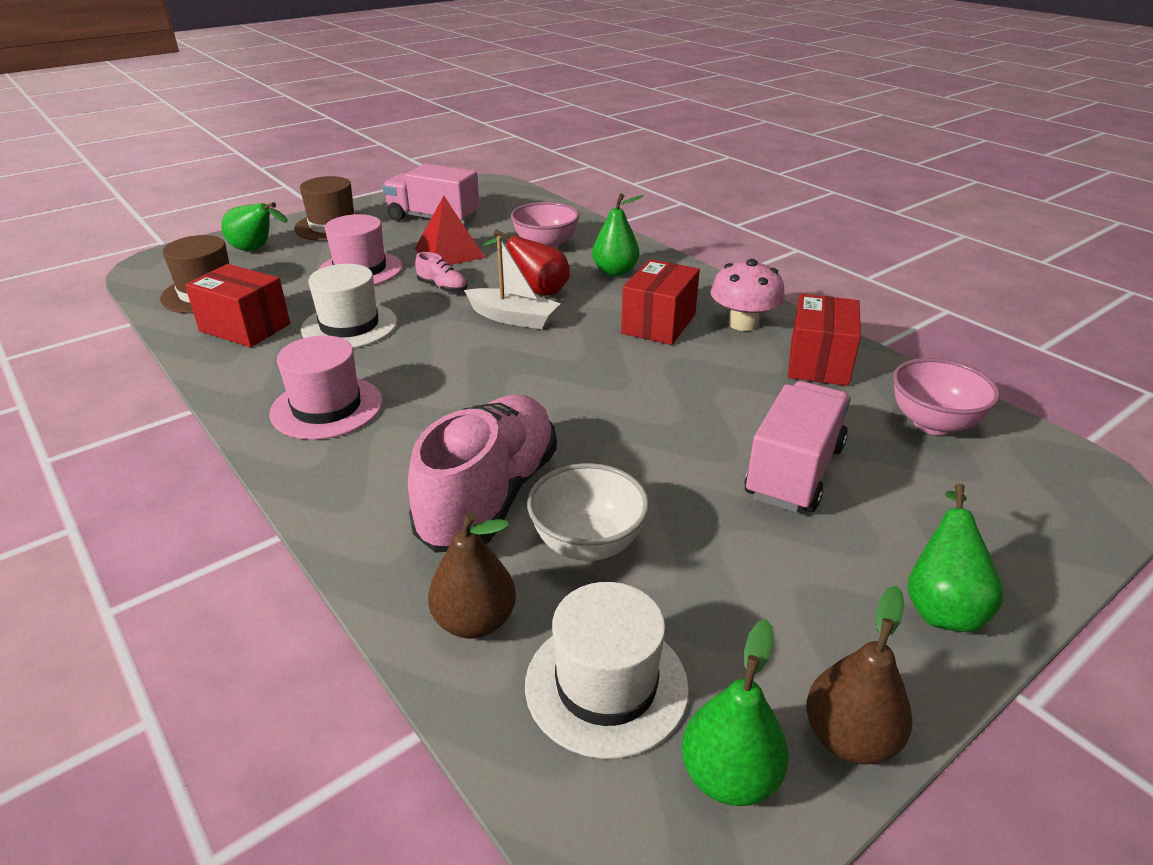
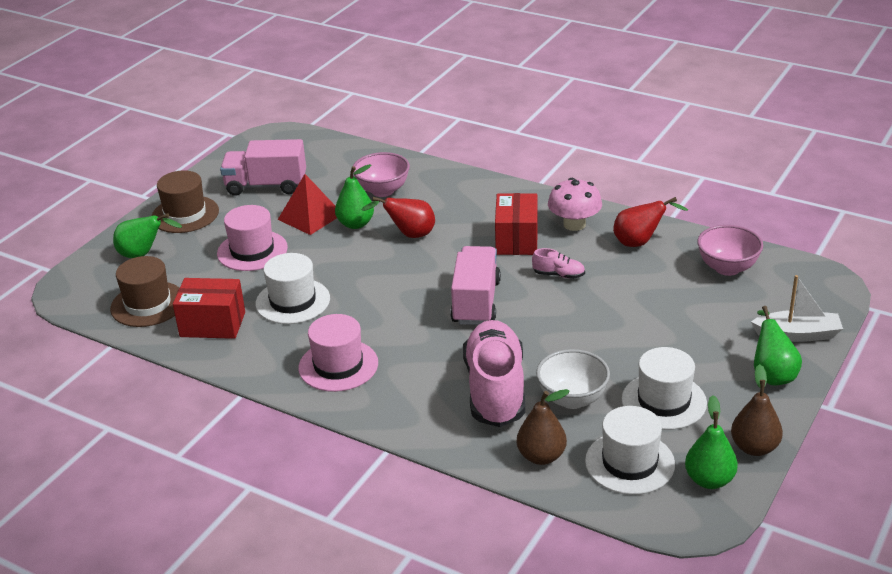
camera: 20 degrees left, 0 degrees up
(442, 288) = (334, 250): pink shoe -> pink shoe (558, 275)
(513, 318) = (409, 262): white boat -> white boat (797, 334)
(615, 272) = (454, 202): green pear -> green pear (356, 224)
(728, 593) = (664, 401): none -> white hat
(794, 472) = (662, 322): pink truck -> pink truck (476, 302)
(819, 362) = (640, 242): red box -> red pear

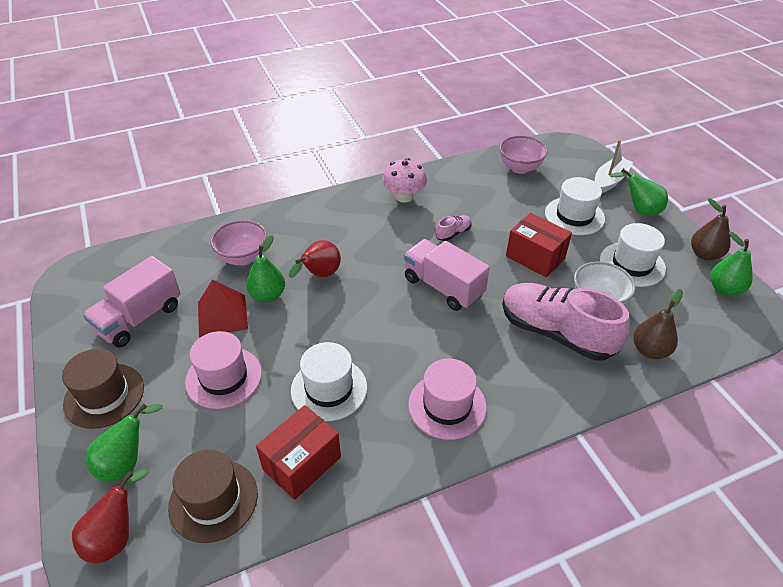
camera: 55 degrees left, 10 degrees up
(517, 240) = (391, 229): red box -> red box (535, 257)
(629, 463) = (685, 313): white hat -> white hat (574, 216)
(640, 242) = (456, 183): red pear -> red pear (116, 536)

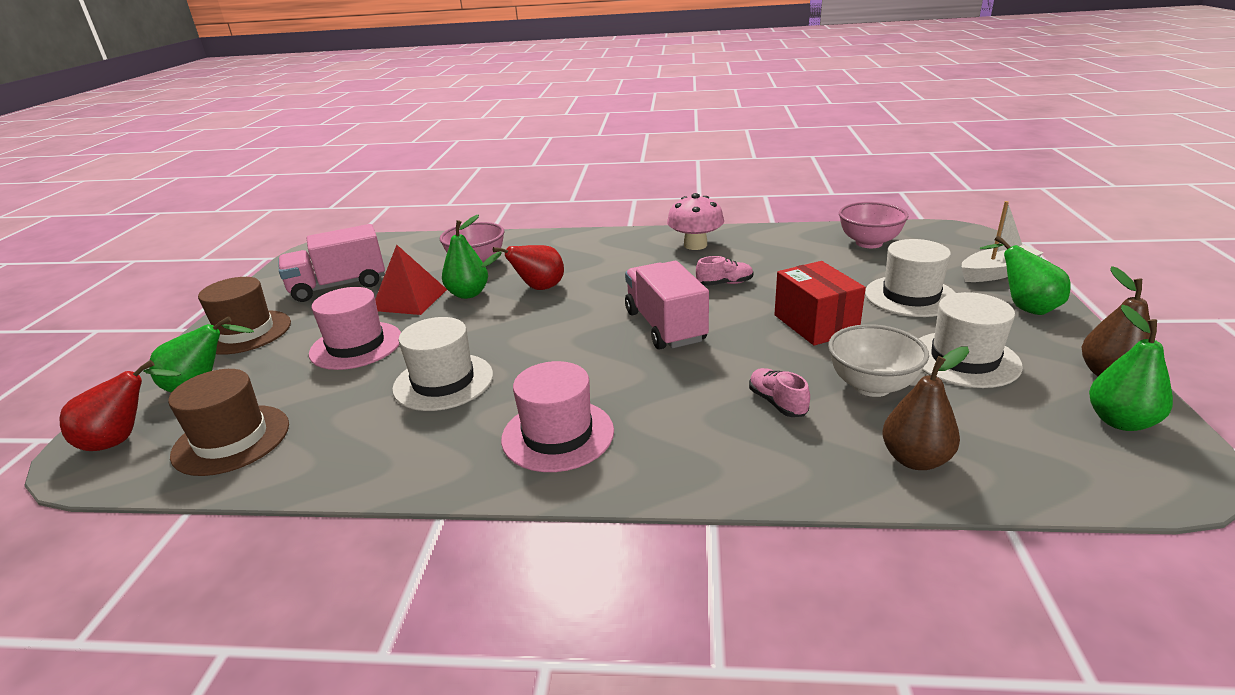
camera: 30 degrees right, 15 degrees down
(302, 463) = (345, 437): red box -> none
(556, 333) = (777, 403): pink shoe -> pink shoe, size x0.41

